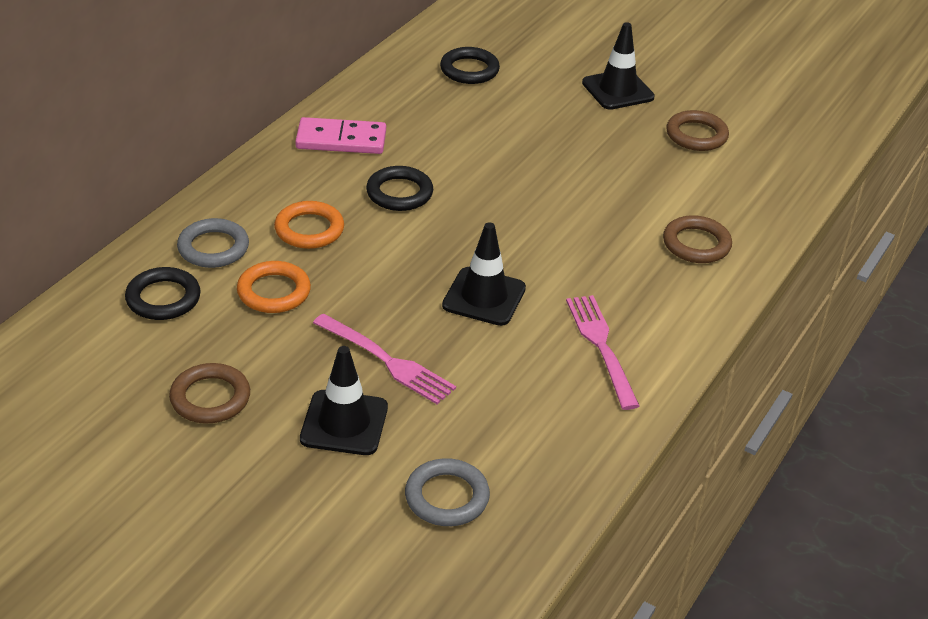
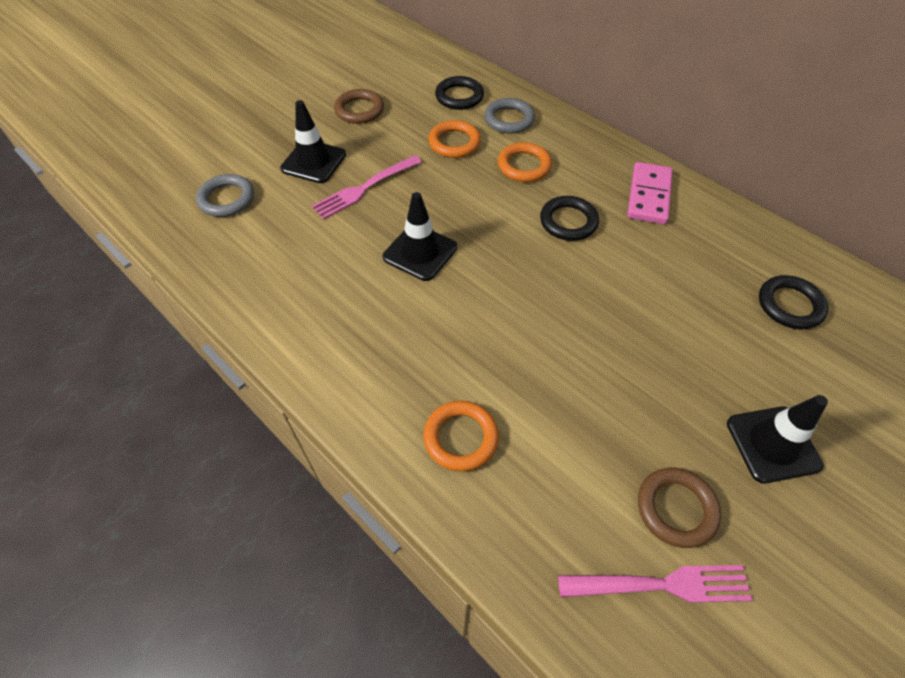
camera: 105 degrees right, 15 degrees up
(601, 347) = (336, 316): pink fork -> pink fork (661, 584)
(696, 244) = (460, 438): brown ring -> orange ring

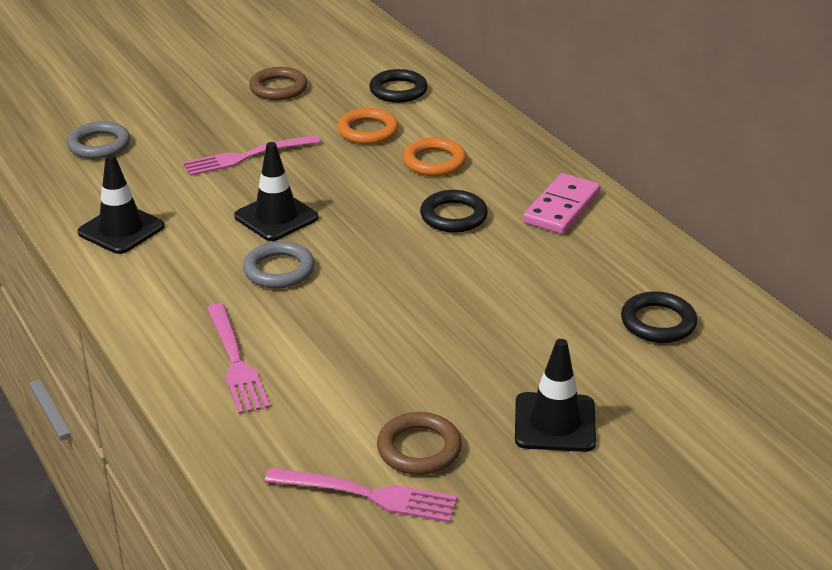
camera: 15 degrees right, 20 degrees down
(313, 162) = (204, 126): black traffic cone -> black traffic cone (121, 229)
(460, 438) = (235, 362): orange ring -> pink fork
(509, 119) = (443, 118): grey ring -> grey ring (279, 270)

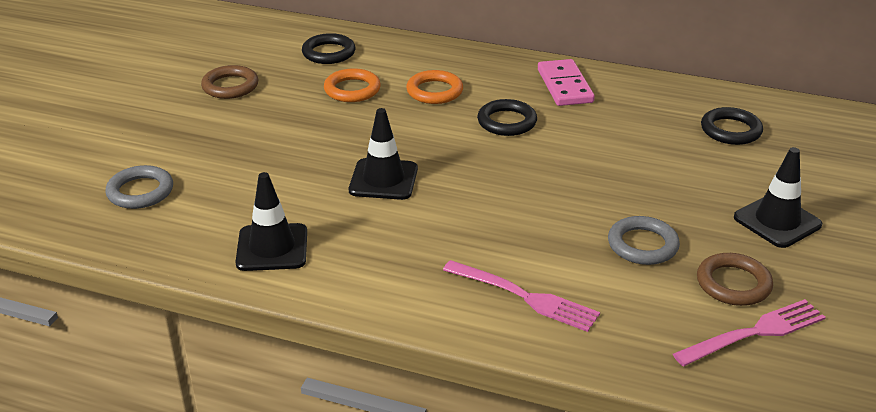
camera: 40 degrees left, 0 degrees up
(247, 156) = (287, 146): pink fork -> none
(279, 270) = (447, 216): grey ring -> grey ring (642, 245)

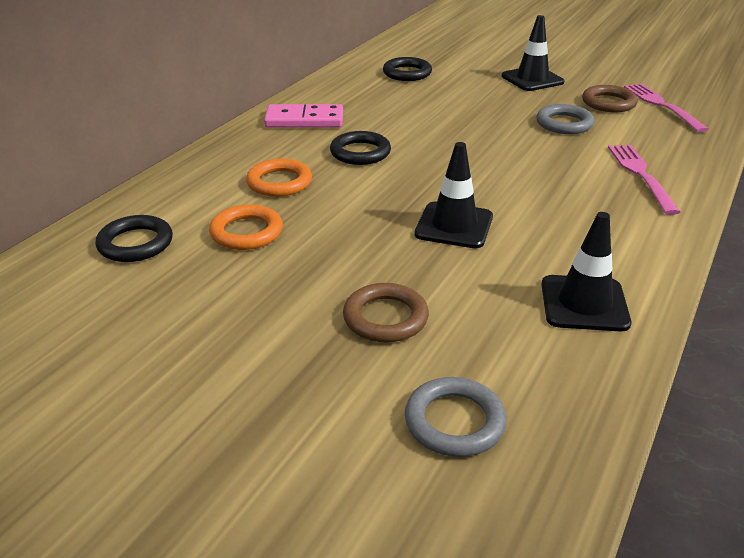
camera: 80 degrees left, 0 degrees up
(230, 86) = (178, 331): brown ring -> brown ring (385, 318)
(524, 297) = (641, 175): pink fork -> pink fork turned 45 degrees counterclockwise

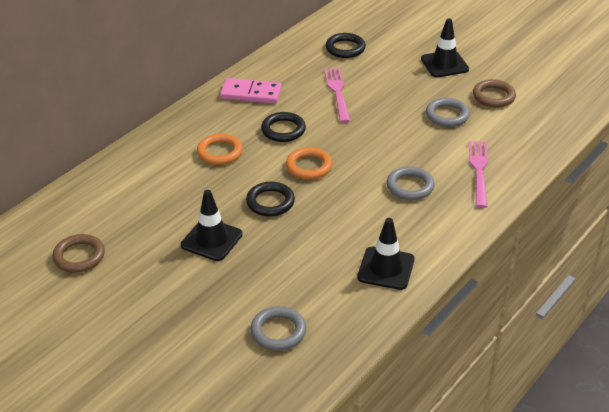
camera: 10 degrees right, 5 degrees up
(135, 243) = (118, 194): black ring -> black ring (270, 202)
(246, 232) = (189, 192): orange ring -> orange ring (309, 166)
(385, 318) = (260, 264): brown ring -> brown ring (79, 256)
(454, 225) = (327, 201): black traffic cone -> black traffic cone (211, 240)
(560, 199) = (410, 186): none -> grey ring
(662, 105) = (535, 103): pink fork -> pink fork (337, 92)

